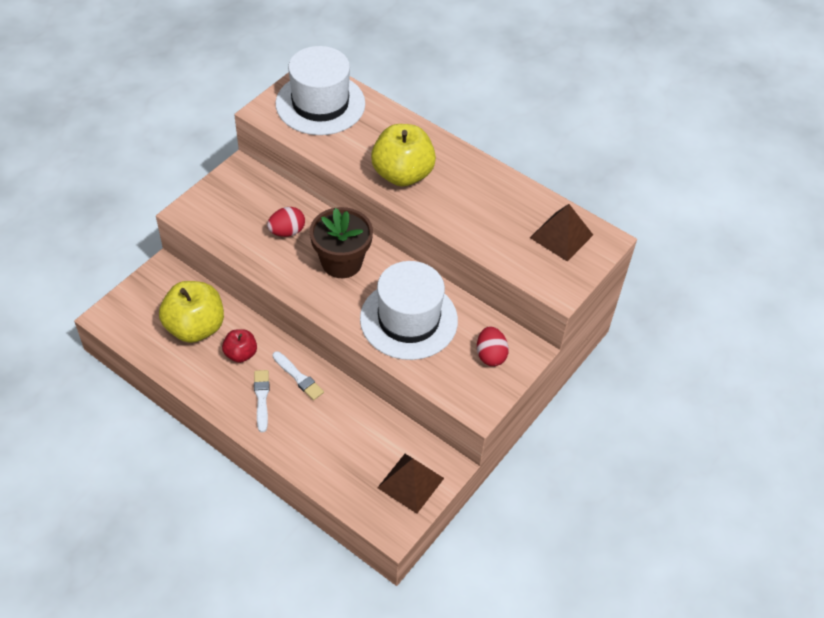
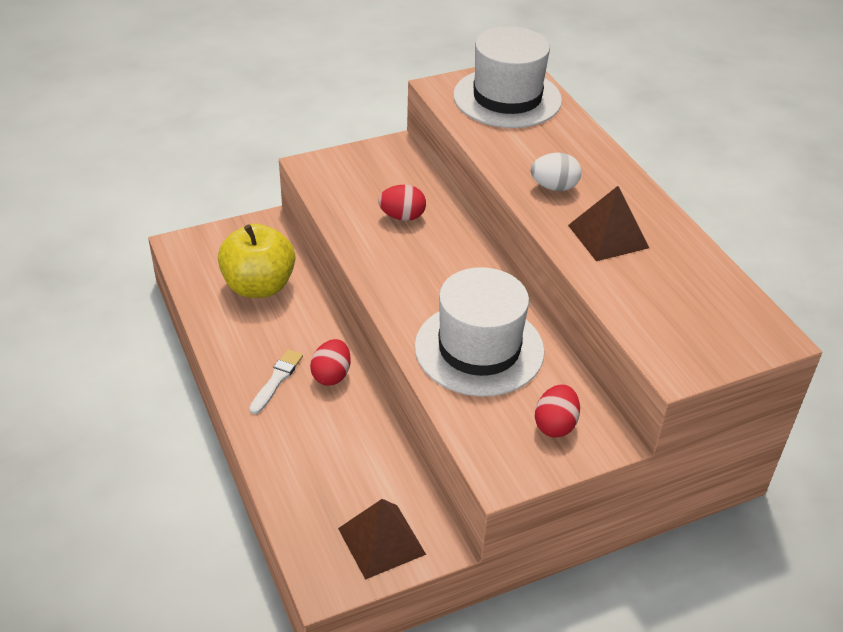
camera: 30 degrees right, 10 degrees down
(241, 354) = (287, 328): red apple -> none
(298, 377) = (331, 375): white brush -> red egg
(341, 262) = (441, 265): brown flower pot -> none
(402, 174) = (554, 187): yellow apple -> white egg
(561, 236) = (715, 312): brown pyramid -> brown pyramid (608, 236)

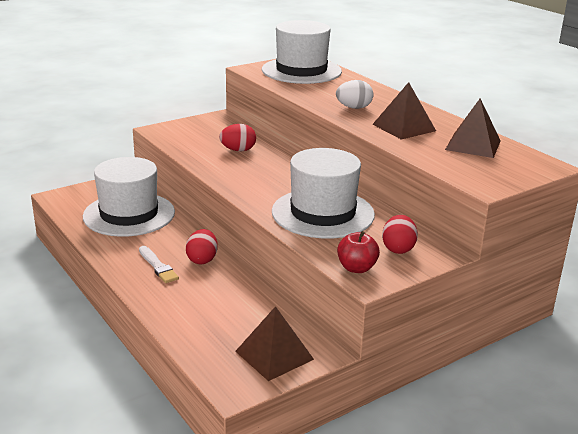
camera: 10 degrees left, 15 degrees down
(259, 286) = (129, 214): yellow apple -> white hat
(276, 380) = (158, 266): white brush -> white brush turned 135 degrees clockwise
(493, 452) = (356, 268): none -> red apple
(688, 283) = (473, 145): none -> brown pyramid

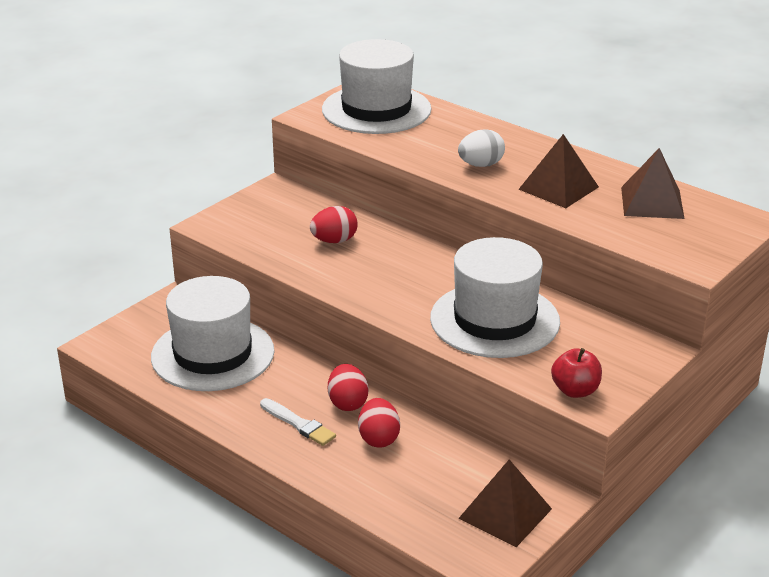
camera: 15 degrees left, 5 degrees up
(398, 248) = (607, 354): red egg -> red egg (378, 438)

